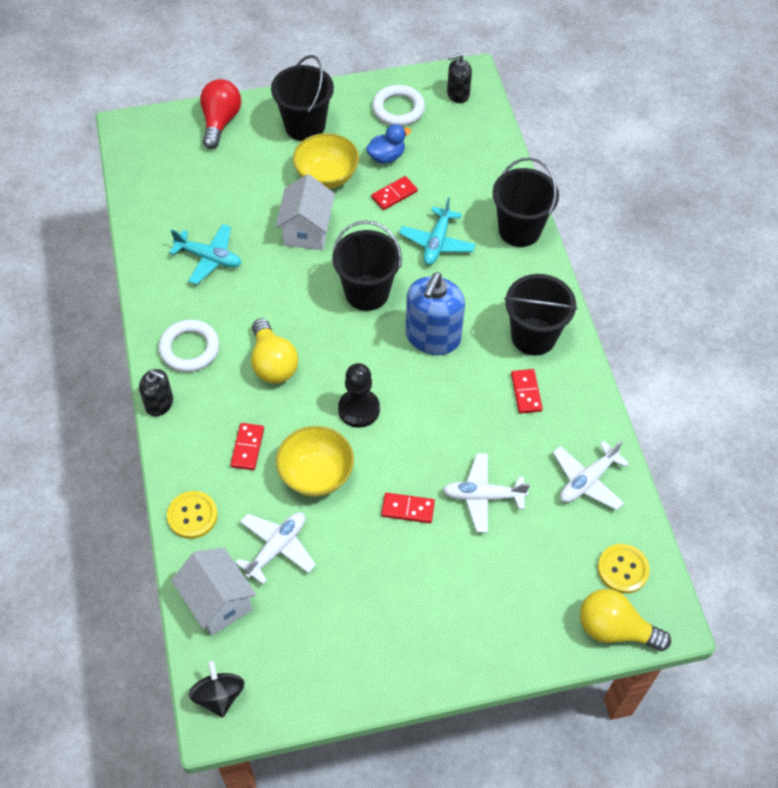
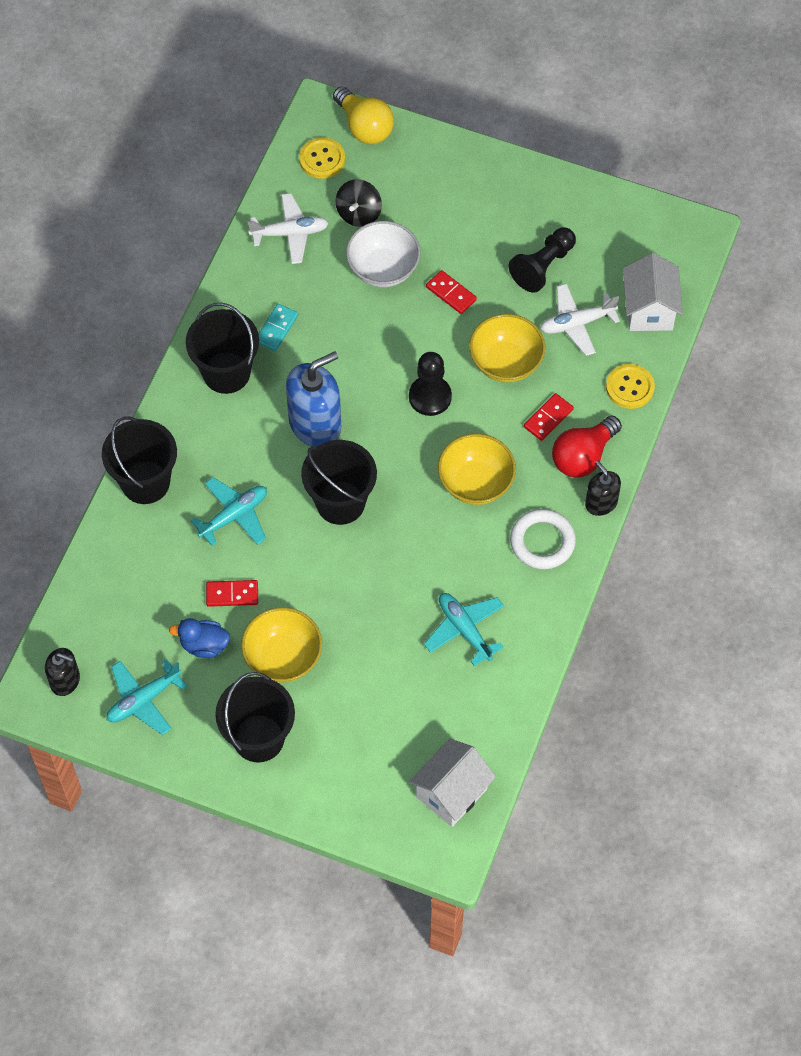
camera: 145 degrees left, 5 degrees up
(219, 695) = (687, 245): black spinning top -> black spinning top (359, 213)
(220, 122) = (344, 800): red light bulb -> red light bulb (583, 456)
(273, 363) = (475, 483): yellow light bulb -> yellow bowl
(306, 231) = (348, 604): white house -> white house (451, 793)
(344, 585) = (543, 266): none -> black pawn
(398, 109) = (143, 700): white ring -> turquoise plane
(483, 496) = (383, 269): white plane -> white bowl
(526, 392) = (276, 329): red domino -> turquoise domino

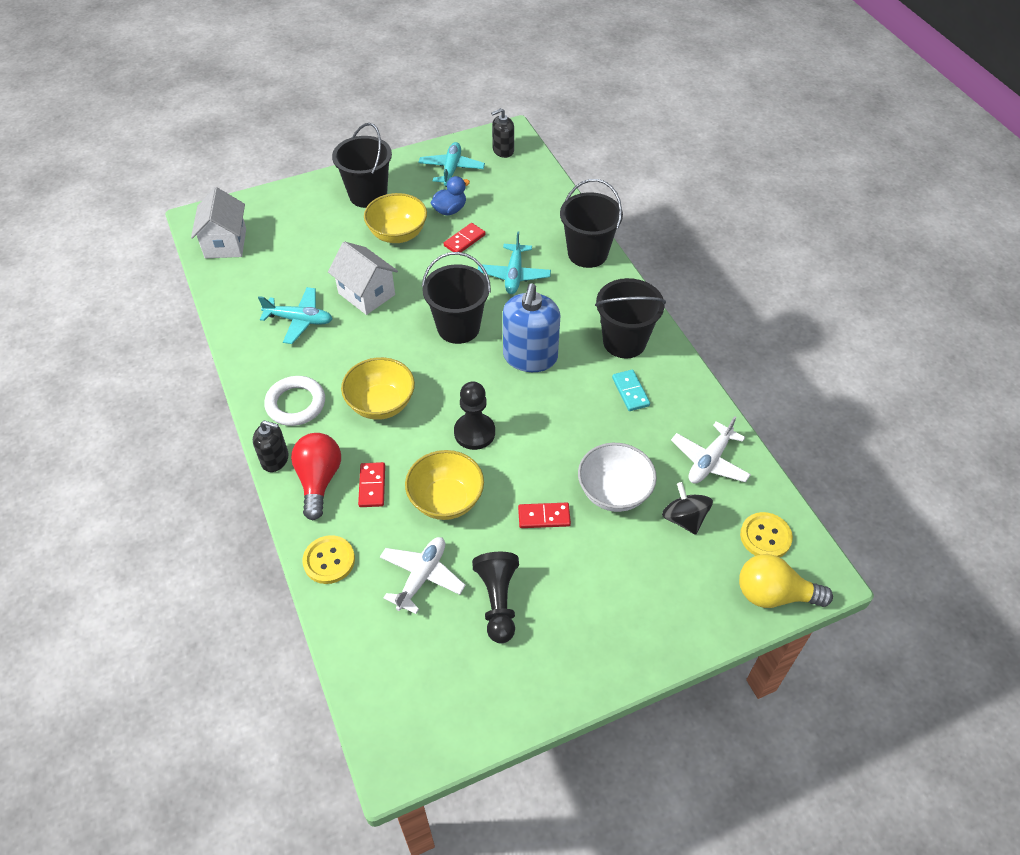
camera: 135 degrees right, 10 degrees down
(649, 310) = (372, 641): white house -> white house (366, 294)

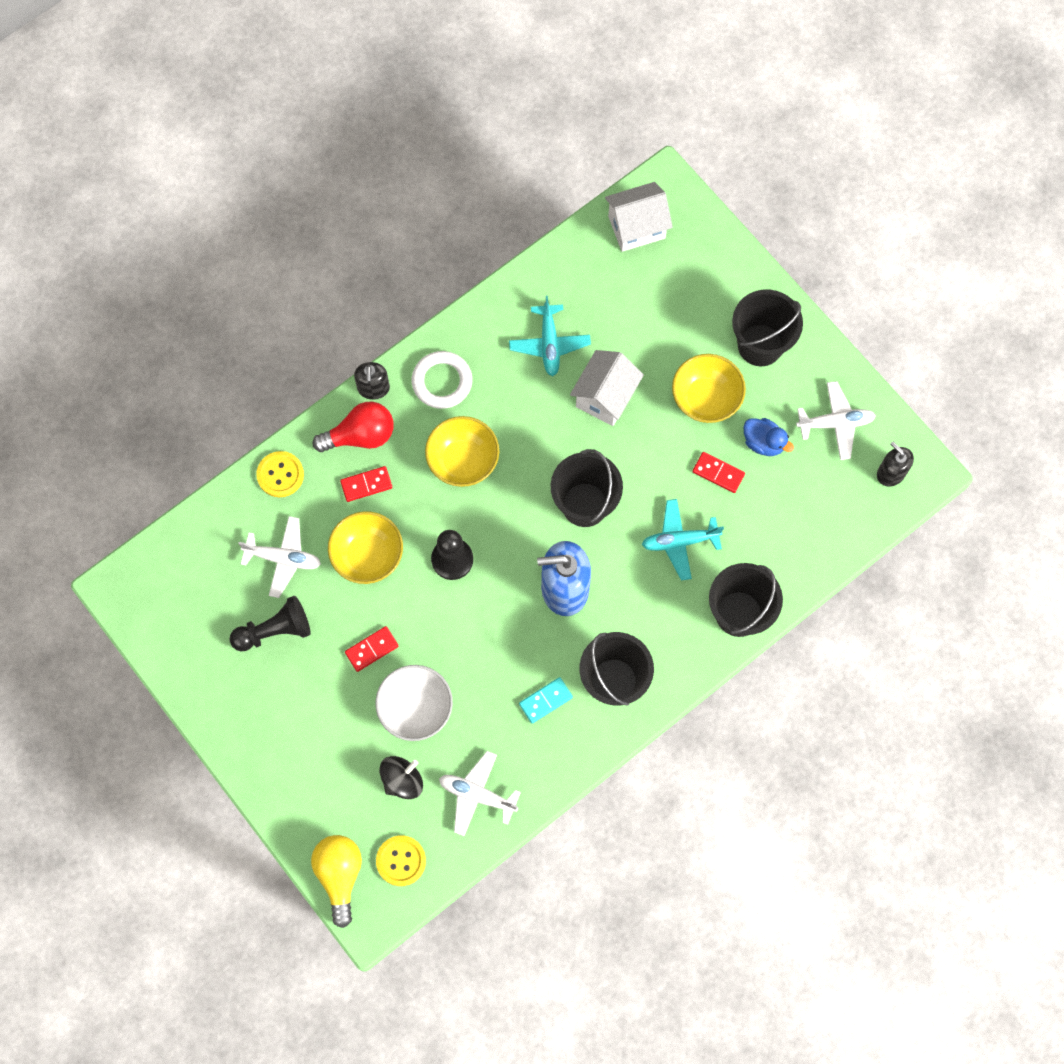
camera: 75 degrees right, 20 degrees up
(451, 169) = (835, 423): turquoise plane -> white plane
(544, 517) = (371, 649): red domino -> red domino turned 75 degrees clockwise

